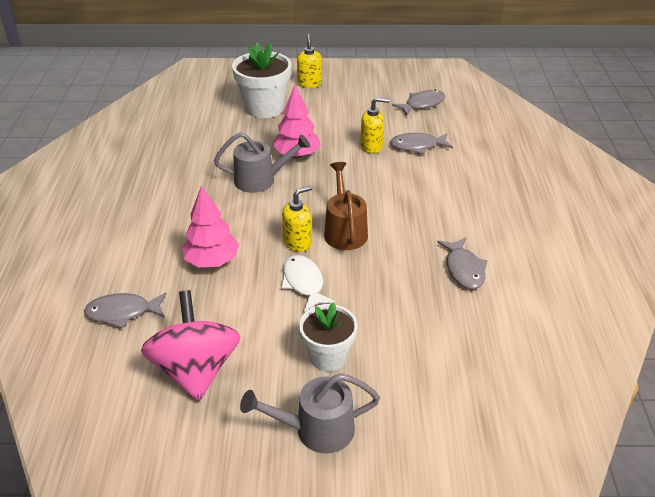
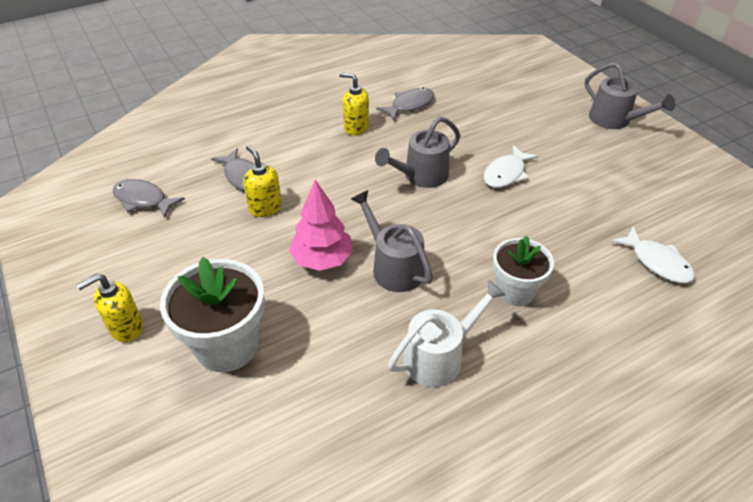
camera: 120 degrees left, 5 degrees up
(122, 312) = (657, 262): grey fish -> white fish
(176, 171) = (440, 356): none -> white watering can
(196, 370) = (645, 189): pink spinning top -> none
(212, 261) = (541, 239): pink tree -> none
(297, 242) = (463, 197): yellow soap dispenser -> yellow soap dispenser (356, 127)
(328, 356) = (559, 136): white flower pot -> white flower pot (515, 291)
(344, 230) = (421, 176): brown watering can -> grey watering can

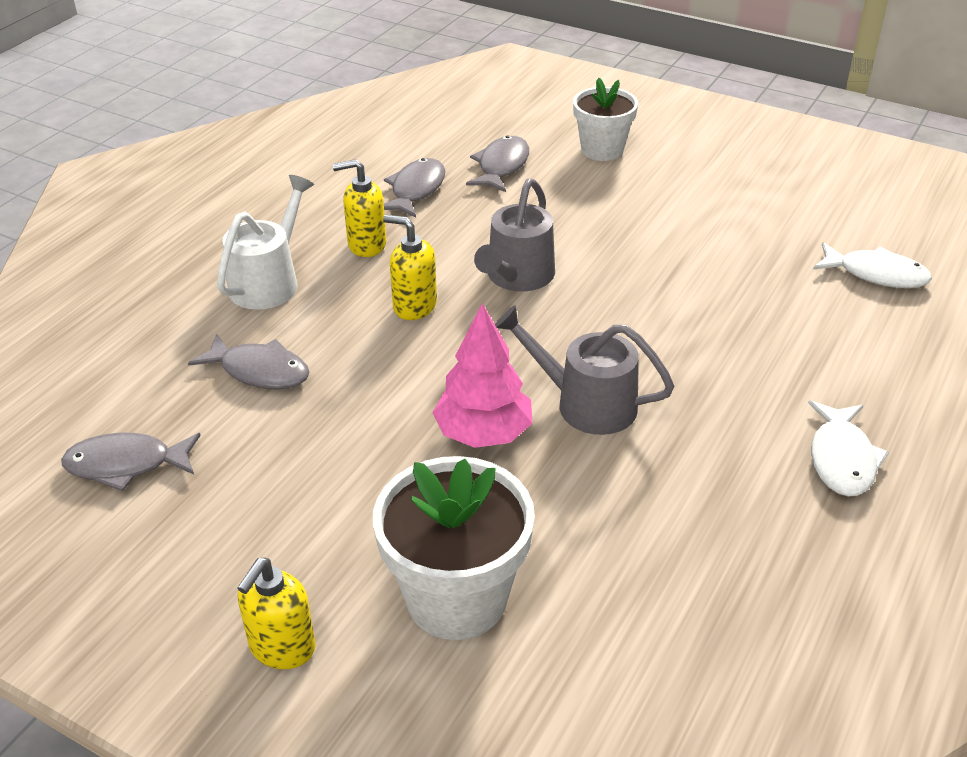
camera: 30 degrees left, 5 degrees down
(265, 208) = (336, 400): yellow soap dispenser -> yellow soap dispenser (414, 306)
(440, 356) = (737, 483): white watering can -> white watering can (269, 281)
(470, 107) = (501, 166): none -> grey fish
(506, 173) = (622, 235): white fish -> white fish (841, 459)
(515, 291) = (755, 370): white flower pot -> white flower pot (602, 150)
(615, 120) = (694, 126): grey watering can -> none

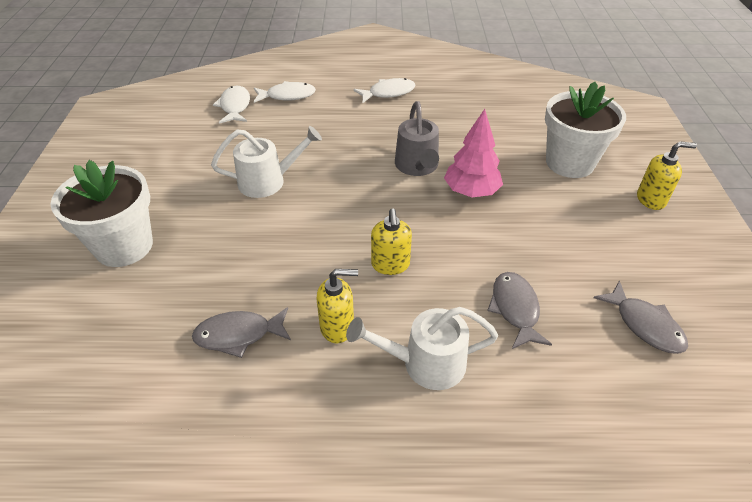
camera: 120 degrees left, 5 degrees up
(366, 245) = (337, 327): yellow soap dispenser -> yellow soap dispenser turned 60 degrees counterclockwise
(501, 166) = (174, 295): grey fish -> none
(517, 277) = (325, 230): grey watering can -> none
(602, 150) = (124, 246): white flower pot -> white flower pot, size x1.52
(650, 260) = (268, 181): none -> white watering can
(888, 334) = (287, 96): none -> white fish

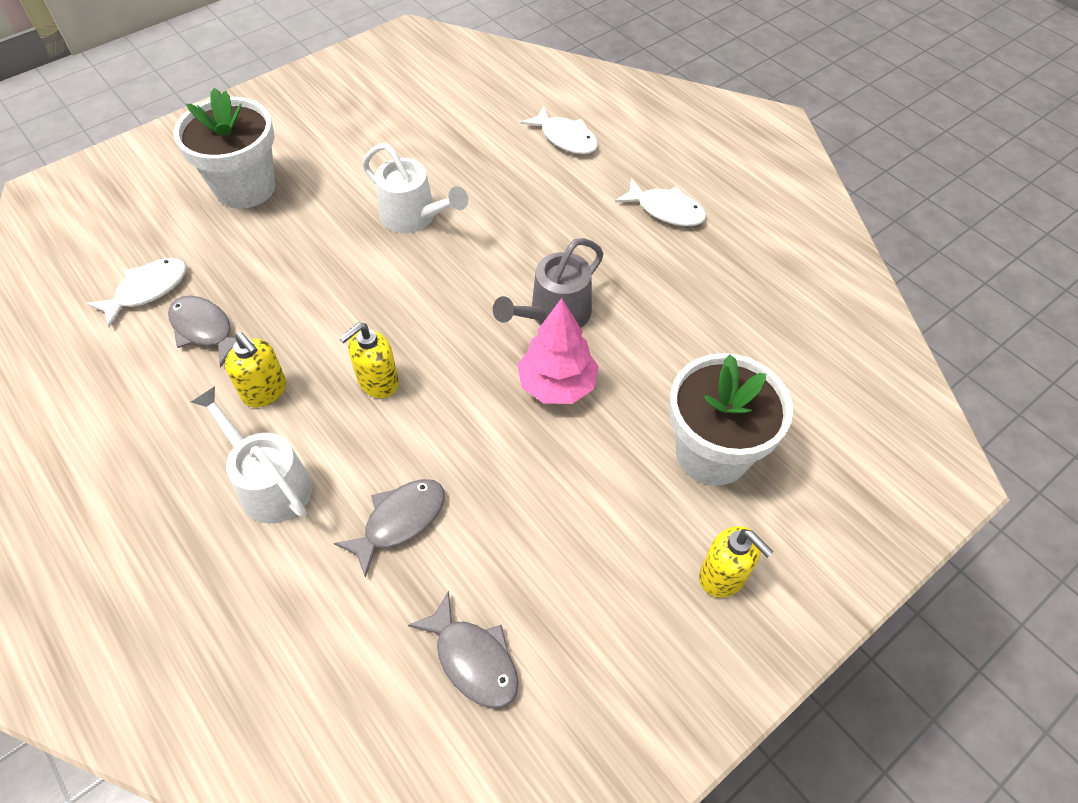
camera: 50 degrees right, 10 degrees up
(235, 106) = (504, 115): white fish -> white fish (147, 290)
(644, 325) = (473, 659): grey fish -> grey fish turned 60 degrees counterclockwise

